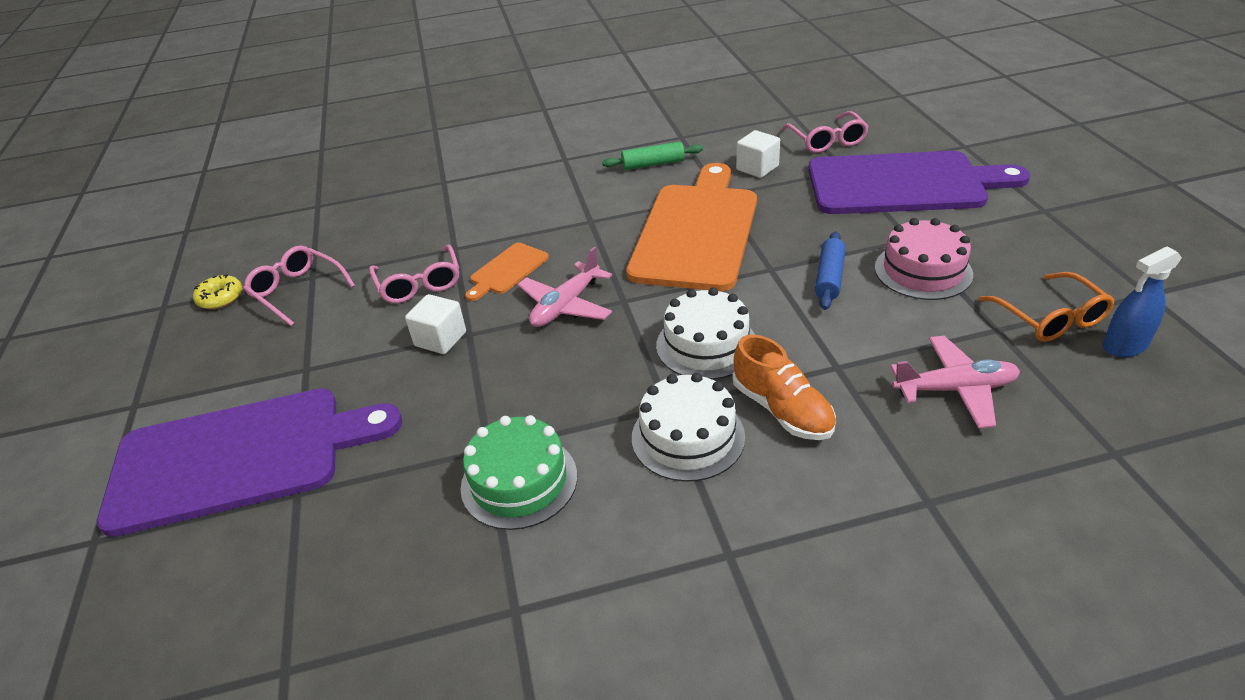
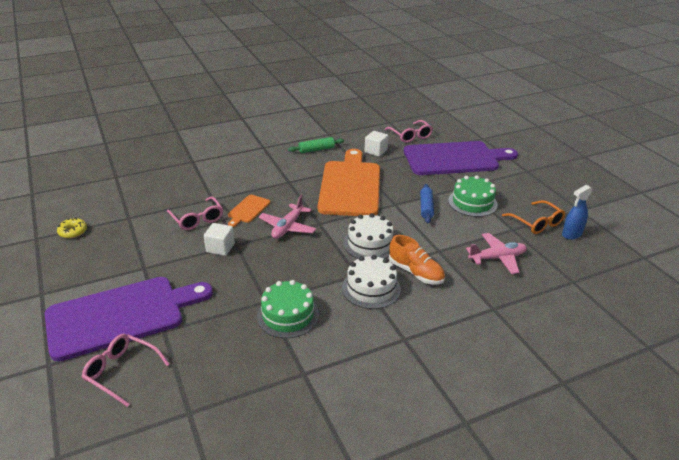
camera: 15 degrees left, 5 degrees down
(297, 291) = (122, 226): pink glasses -> pink glasses (121, 371)
(923, 271) = (472, 202): pink cake -> green cake

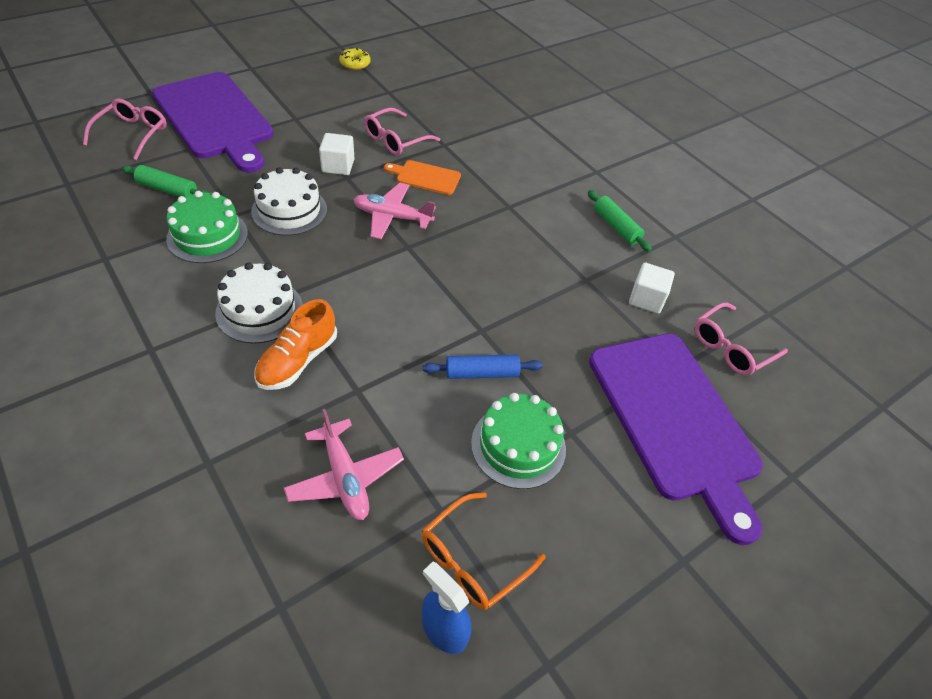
camera: 75 degrees right, 15 degrees up
(221, 341) = (167, 189): none -> green rolling pin
(350, 186) = (520, 273): orange cutting board -> none
(370, 243) = (365, 304): white cake -> white cake (289, 210)

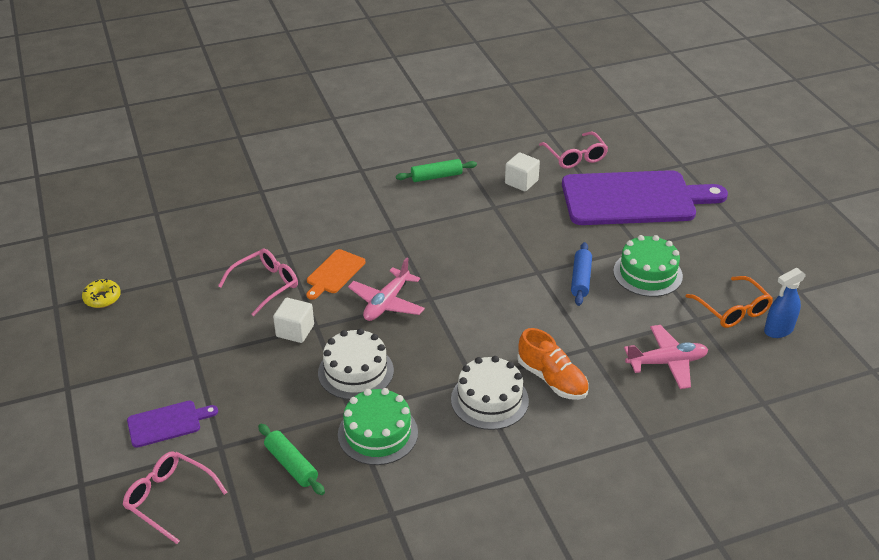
camera: 70 degrees left, 10 degrees down
(167, 189) = (291, 465): green rolling pin -> green rolling pin turned 75 degrees counterclockwise
(215, 119) = (167, 423): purple cutting board -> purple cutting board, size x0.43
(395, 140) = (266, 285): pink glasses -> pink glasses turned 105 degrees counterclockwise

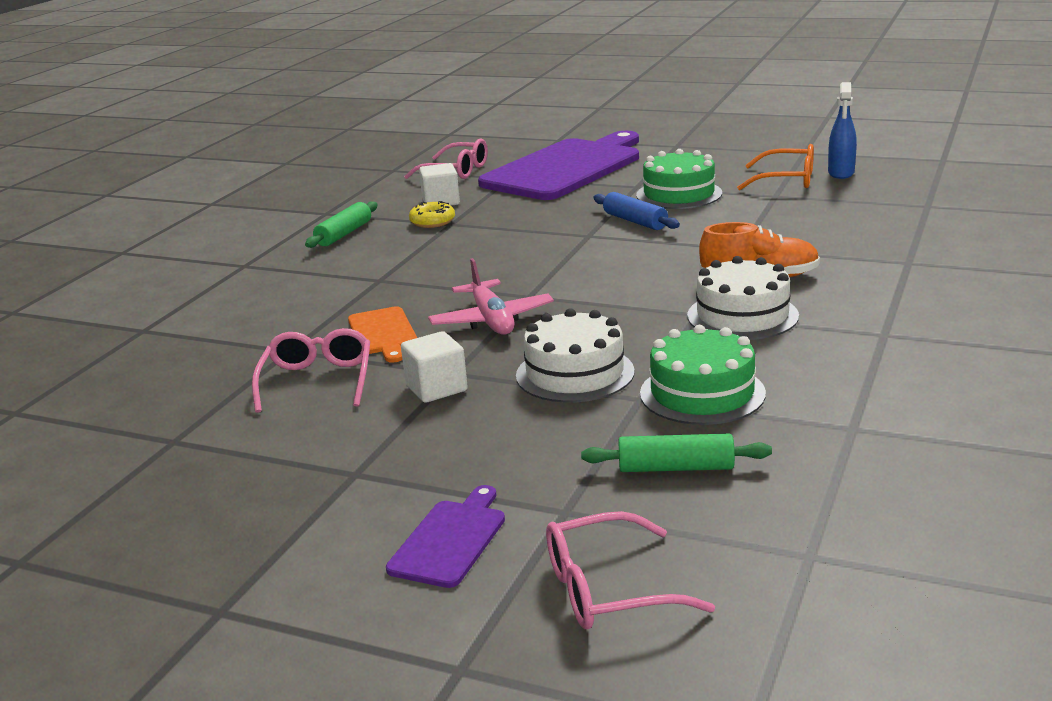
camera: 45 degrees left, 15 degrees down
(102, 298) = (90, 512): yellow donut -> yellow donut (432, 222)
(666, 362) = (815, 224): pink plane -> none

